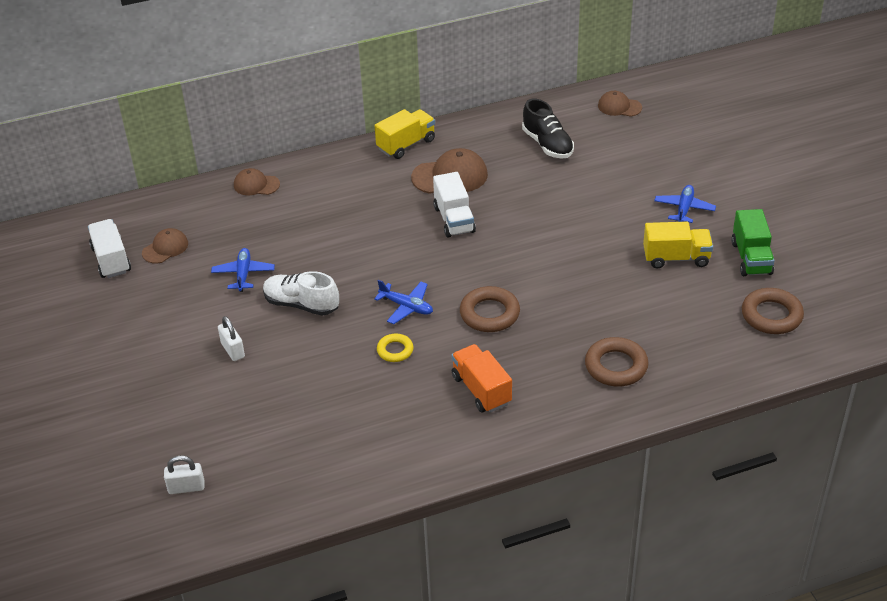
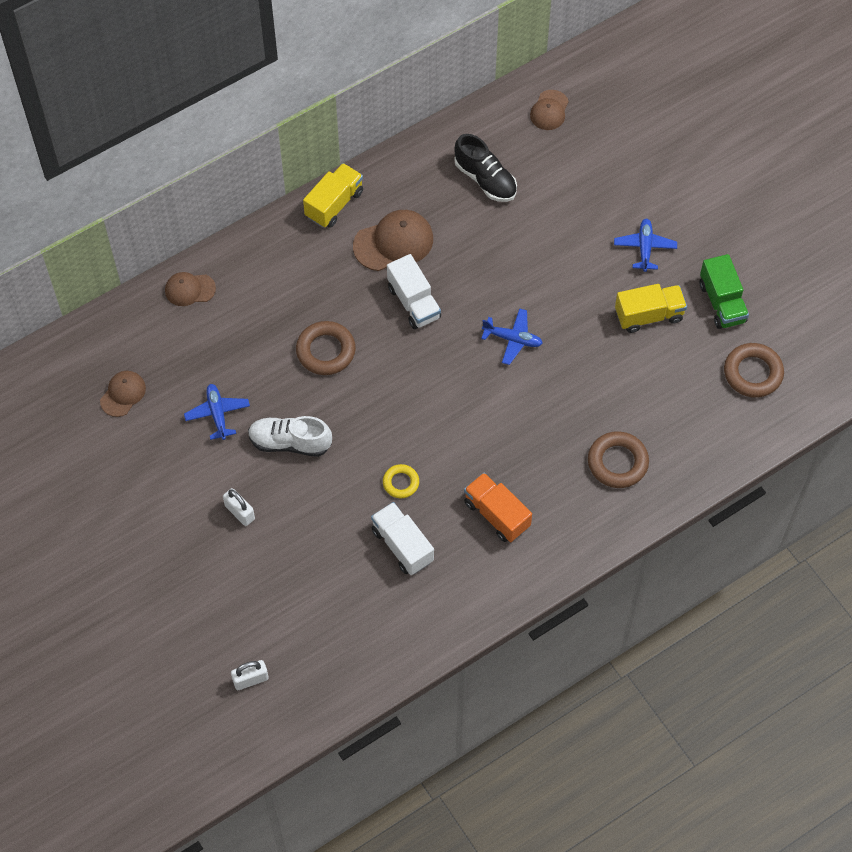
camera: 15 degrees left, 20 degrees up
(111, 260) = (71, 420): white truck -> white truck (402, 545)
(406, 307) = (396, 426): blue plane -> blue plane (512, 339)
(489, 314) = (481, 420): brown ring -> brown ring (326, 351)
(619, 107) = (549, 110): brown cap -> brown cap turned 75 degrees counterclockwise

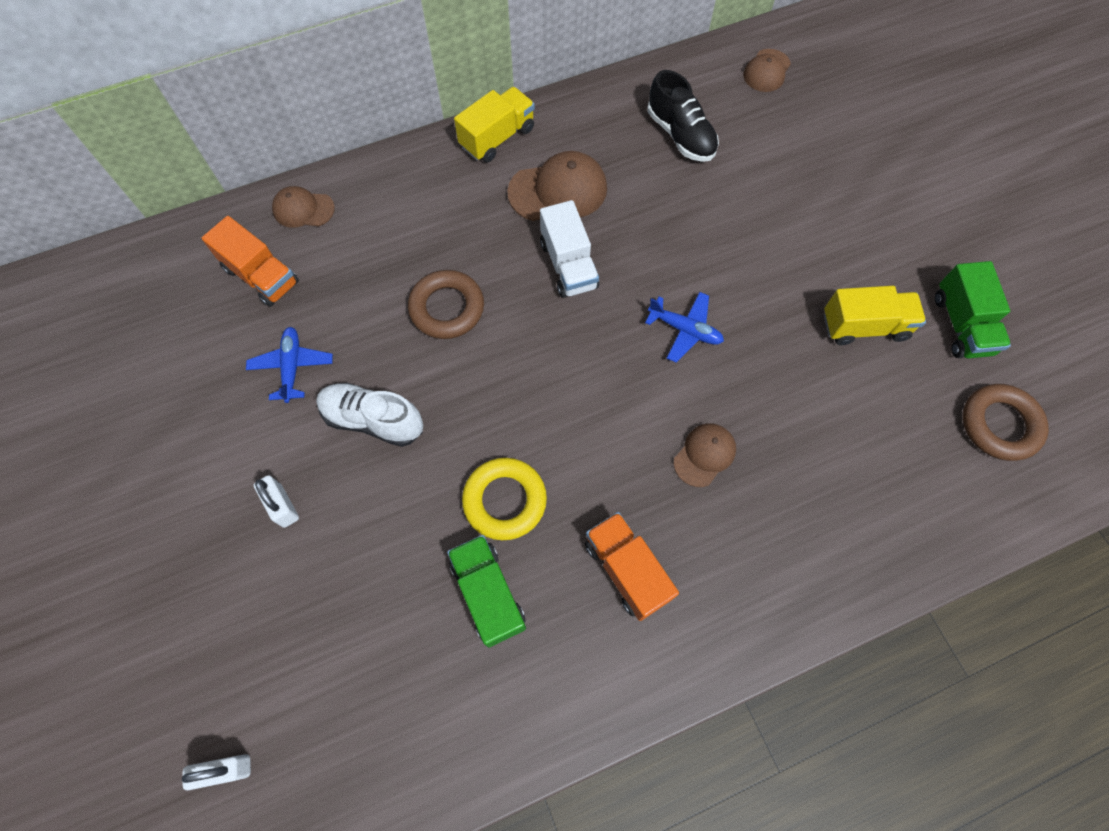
camera: 10 degrees right, 5 degrees up
(123, 394) = (184, 323): brown cap -> brown cap (704, 455)
(172, 348) = (261, 276): none -> orange truck
(401, 483) = (505, 500): yellow ring -> yellow ring, size x1.68
(402, 545) = (488, 594): white truck -> green truck
(617, 462) = (804, 521): brown ring -> none
(644, 248) = (866, 241): blue plane -> none

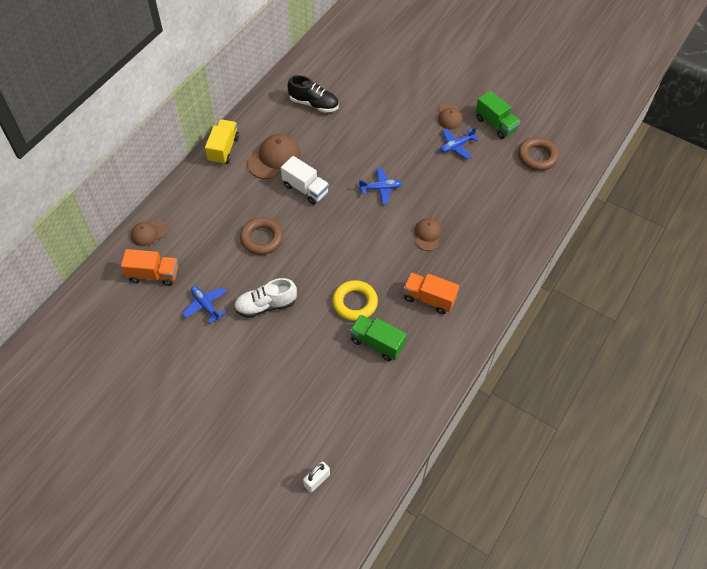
camera: 35 degrees left, 10 degrees down
(282, 506) = (252, 365): white padlock -> none
(766, 71) = (332, 54): brown cap -> brown cap (449, 116)
(864, 326) = (456, 146): yellow truck -> blue plane

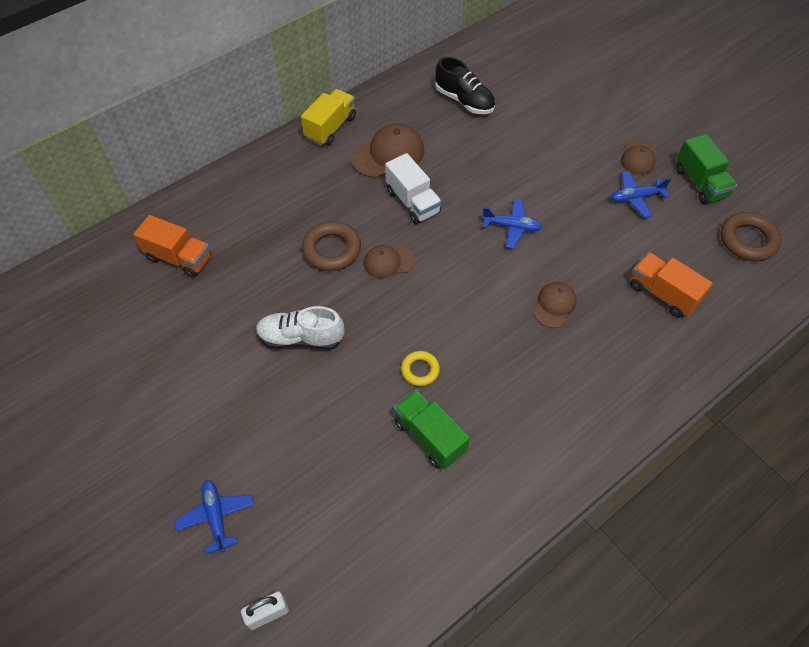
camera: 20 degrees right, 0 degrees up
(149, 233) = (197, 205): brown cap -> brown cap (388, 262)
(206, 305) = (225, 316): blue plane -> blue plane (216, 517)
(355, 303) = (420, 370): yellow ring -> yellow ring, size x0.60
(429, 299) = (525, 395): orange truck -> orange truck (662, 294)

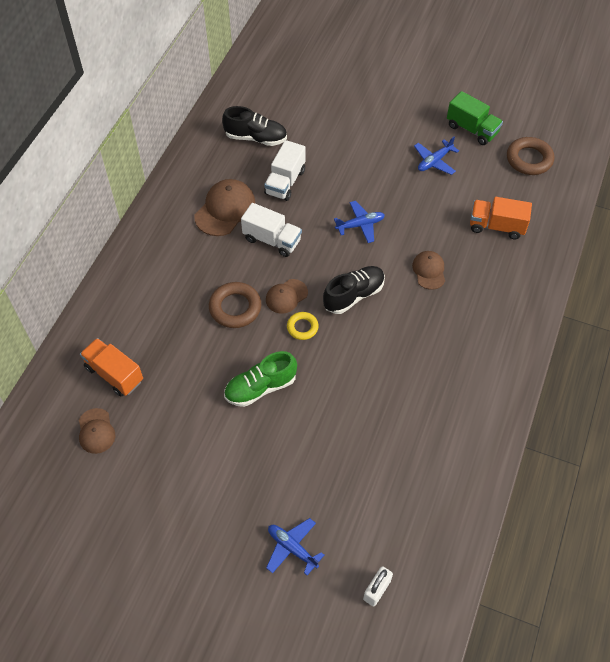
camera: 30 degrees left, 0 degrees up
(179, 258) = (114, 374): orange truck -> orange truck turned 135 degrees counterclockwise
(301, 338) = (260, 387): white shoe -> green shoe
(330, 128) = (161, 208): yellow truck -> none
(420, 370) = (365, 366): yellow ring -> yellow ring (302, 327)
(429, 436) = (404, 409): green truck -> none
(457, 293) = (354, 295): none -> black shoe
(464, 153) = (285, 182): none -> white truck
(638, 157) = (417, 129): brown cap -> brown cap (96, 431)

